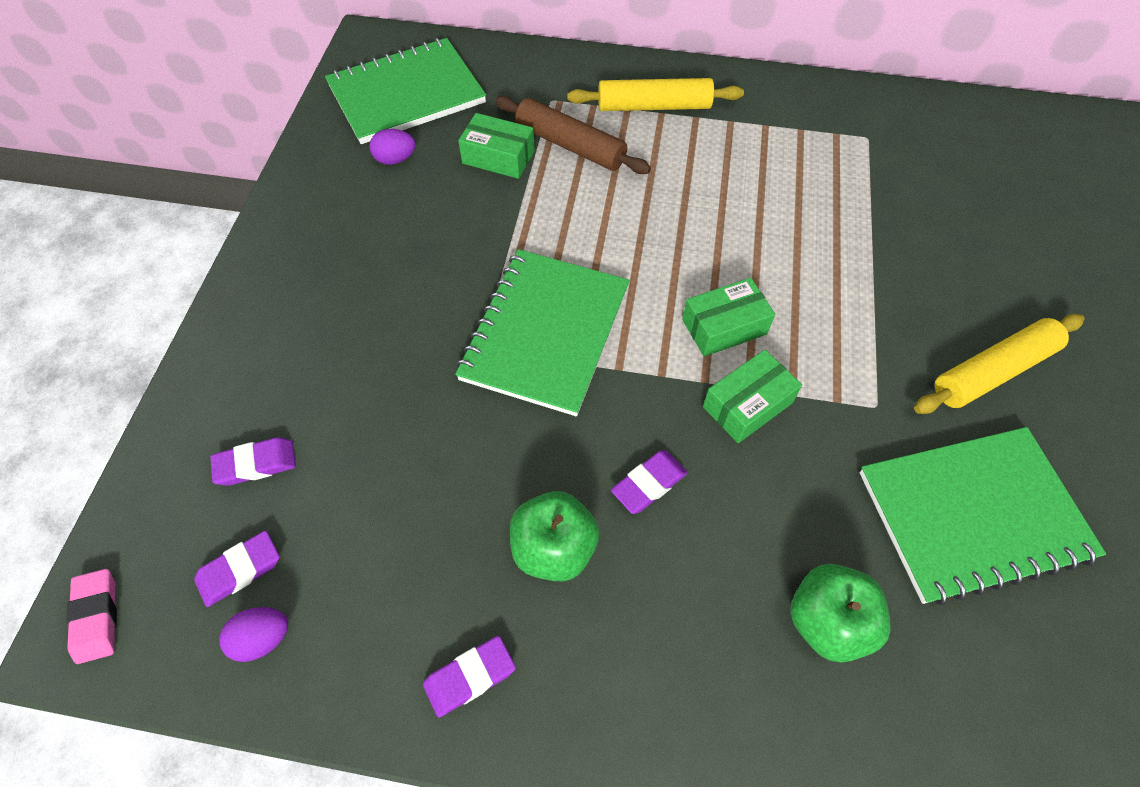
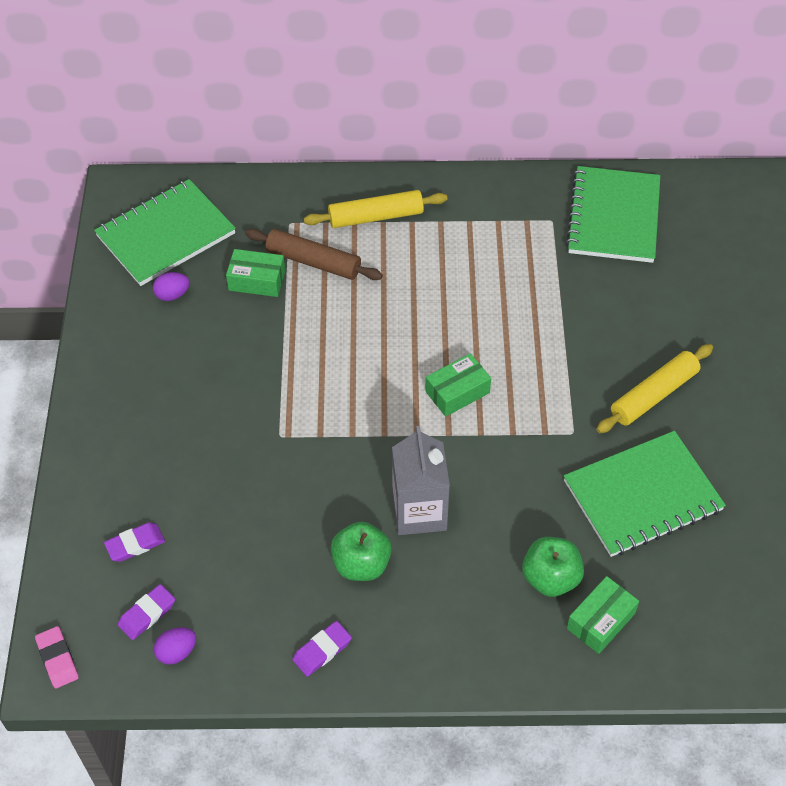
camera: 10 degrees left, 5 degrees down
(545, 333) = (325, 417): green notebook -> green notebook (613, 217)
(648, 484) = (419, 512): purple eraser -> grey carton
(747, 405) = (481, 446): green box -> green box (600, 621)

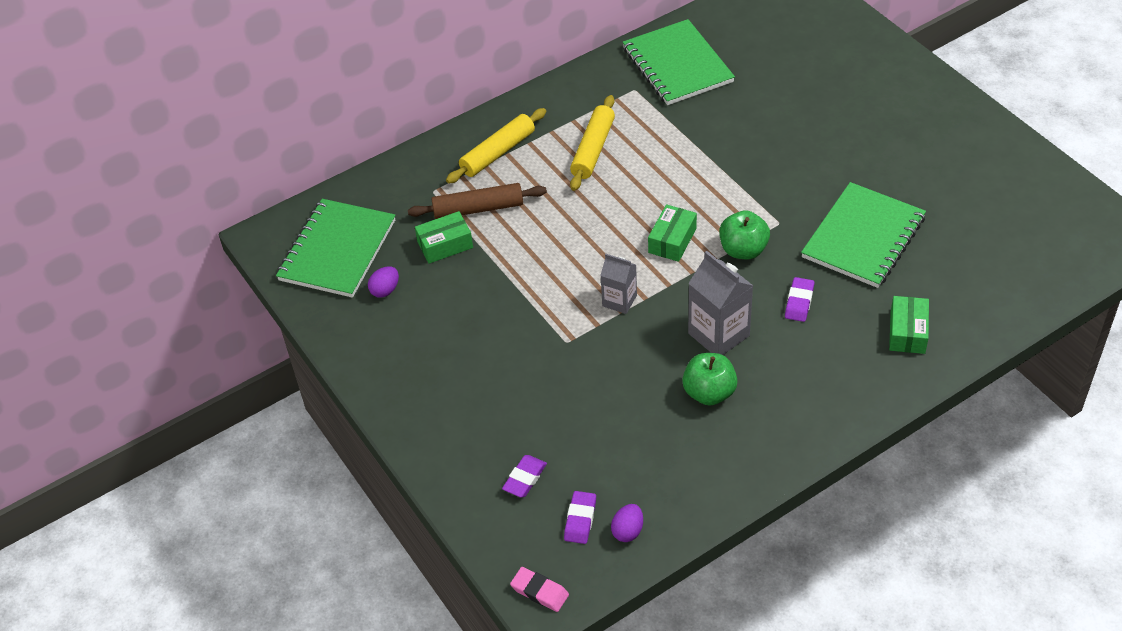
camera: 30 degrees left, 5 degrees down
(322, 650) = (734, 465): purple eraser -> purple eraser (799, 302)
(359, 423) = (619, 301): none -> grey carton
(550, 578) = (849, 325): green apple -> green apple (743, 250)
(654, 395) = (812, 168): yellow rolling pin -> yellow rolling pin (593, 149)

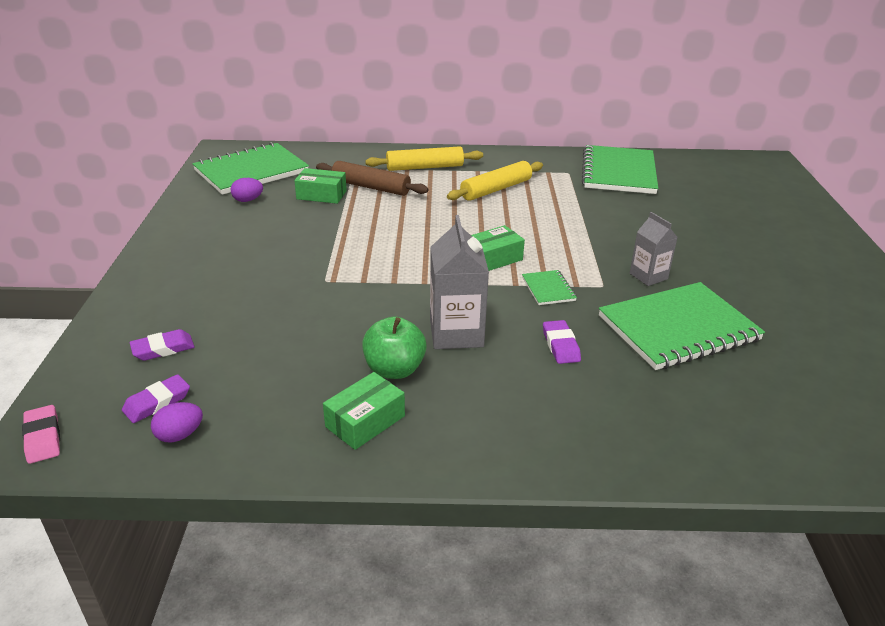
camera: 30 degrees right, 15 degrees down
(619, 301) = (401, 275): grey carton -> grey carton (648, 276)
(743, 250) = (548, 289): green apple -> green notebook
(799, 302) = (560, 345): purple eraser -> purple eraser turned 60 degrees counterclockwise
(907, 332) = (654, 421): green box -> green box (365, 421)

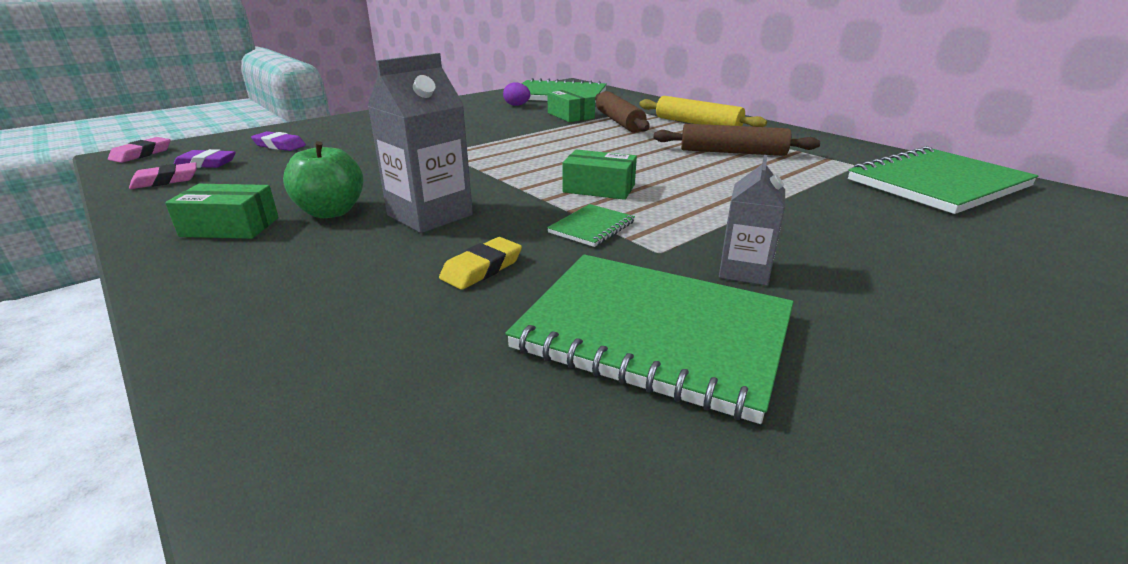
camera: 50 degrees right, 5 degrees down
(180, 435) = (165, 180): purple egg -> pink eraser
(496, 189) = (732, 152): yellow rolling pin -> brown rolling pin
(560, 345) = (482, 268): purple eraser -> yellow eraser

